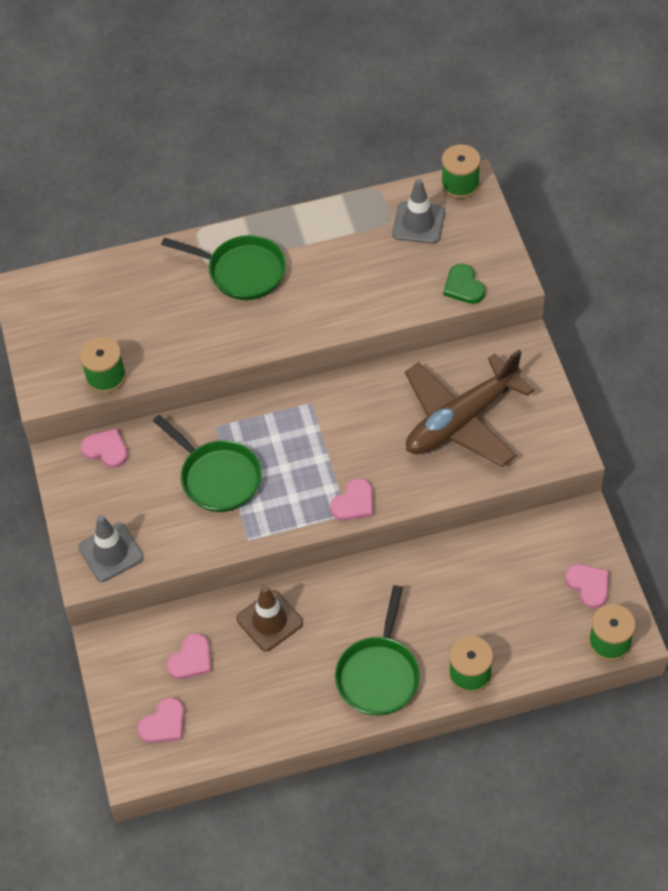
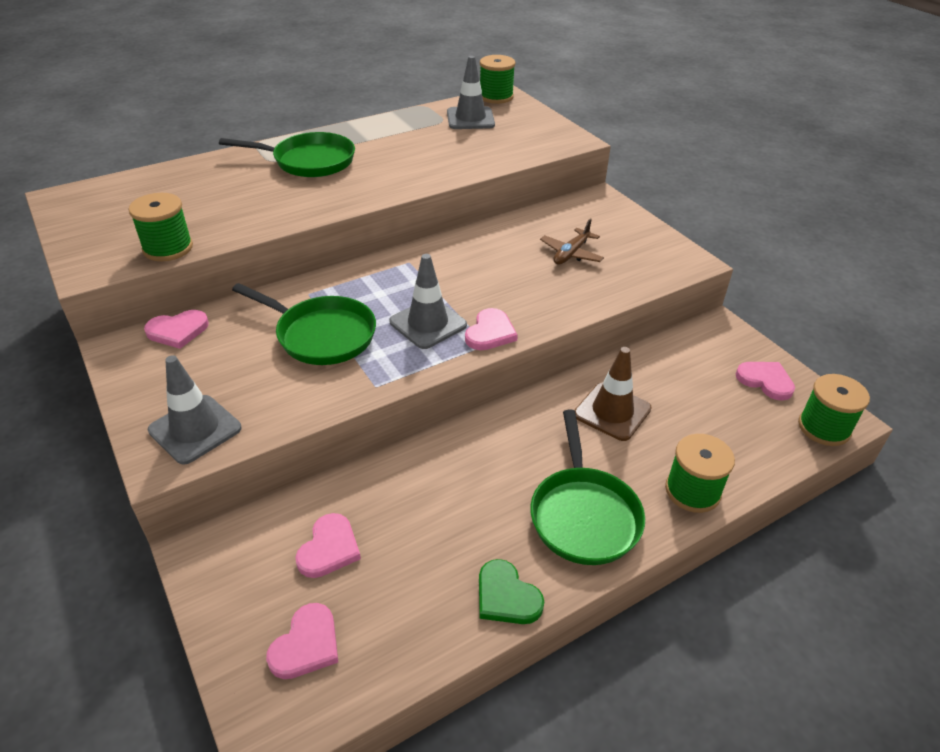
camera: 20 degrees left, 15 degrees down
(106, 449) = (178, 331): pink heart -> pink heart turned 150 degrees clockwise
(269, 621) = (422, 482): brown traffic cone -> brown traffic cone (612, 411)
(306, 482) = (428, 323): none -> grey traffic cone
(461, 420) = (571, 254): brown plane -> brown plane, size x0.44
(463, 286) = (533, 148): green heart -> green heart (506, 596)

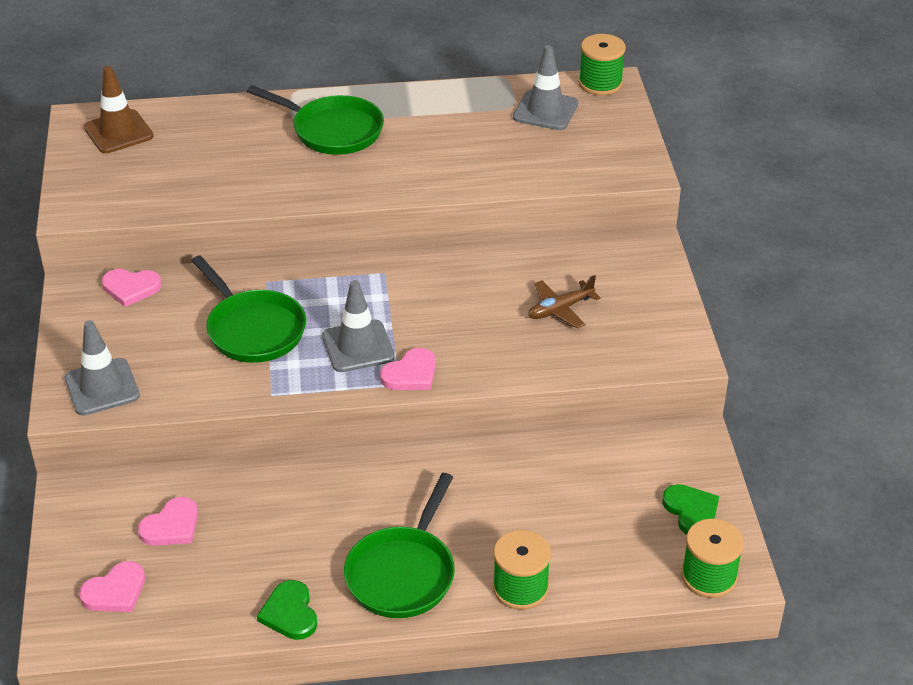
camera: 25 degrees right, 0 degrees up
(168, 248) = (147, 204): green spool -> none
(612, 411) = (503, 491): brown traffic cone -> brown traffic cone (118, 132)
(765, 381) = (691, 511): pink heart -> green heart

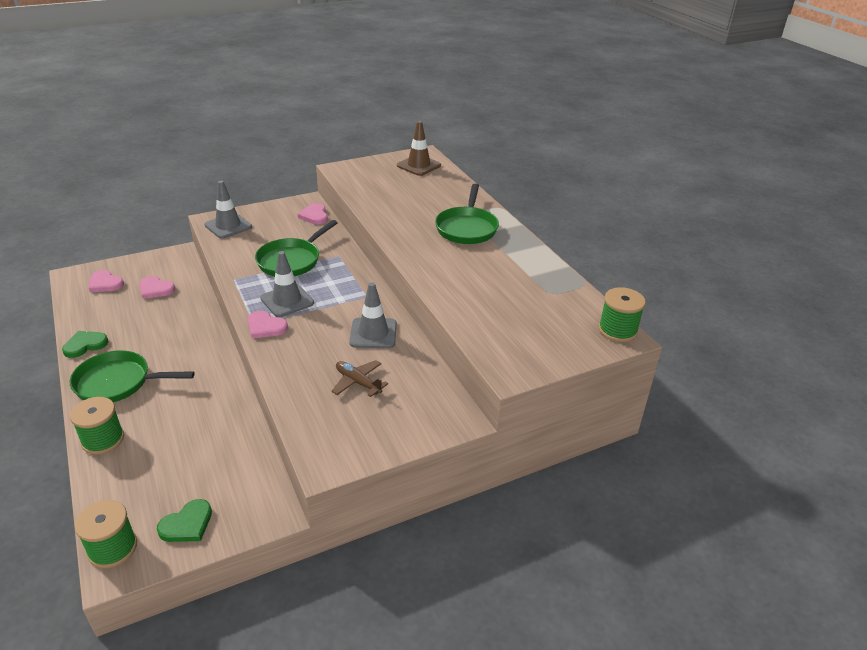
camera: 70 degrees right, 5 degrees down
(545, 111) = (557, 309): grey traffic cone -> grey traffic cone (373, 333)

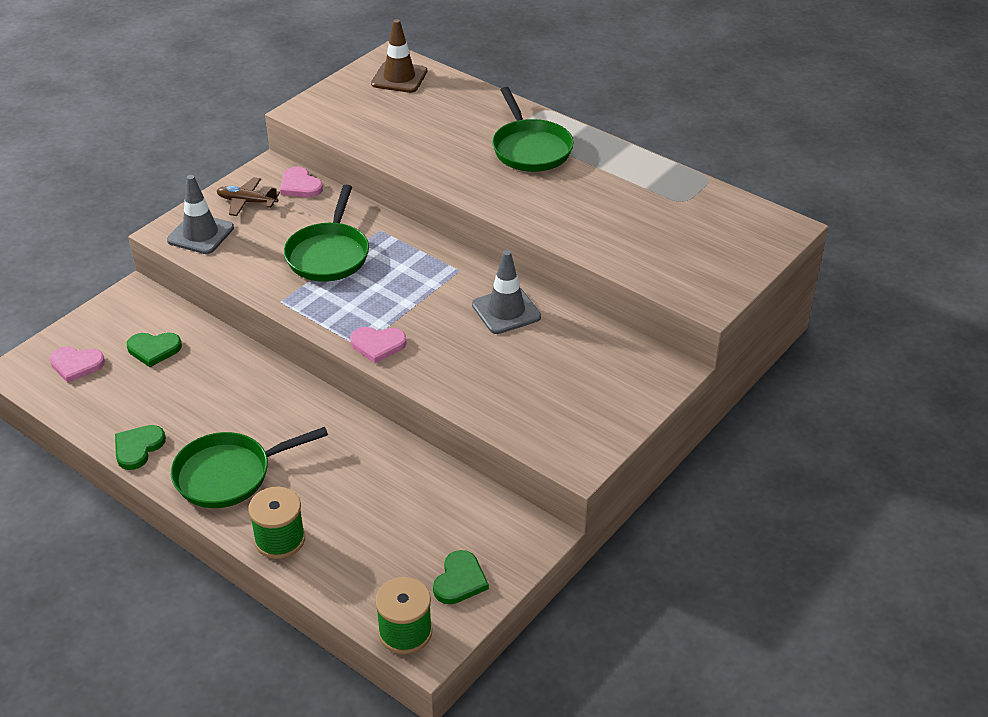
camera: 25 degrees left, 5 degrees up
(155, 289) = (154, 349): pink heart -> green heart
(287, 301) = (372, 306): grey traffic cone -> none
(358, 382) = (537, 370): brown plane -> brown plane (247, 202)
(617, 330) = (776, 221): green spool -> none

